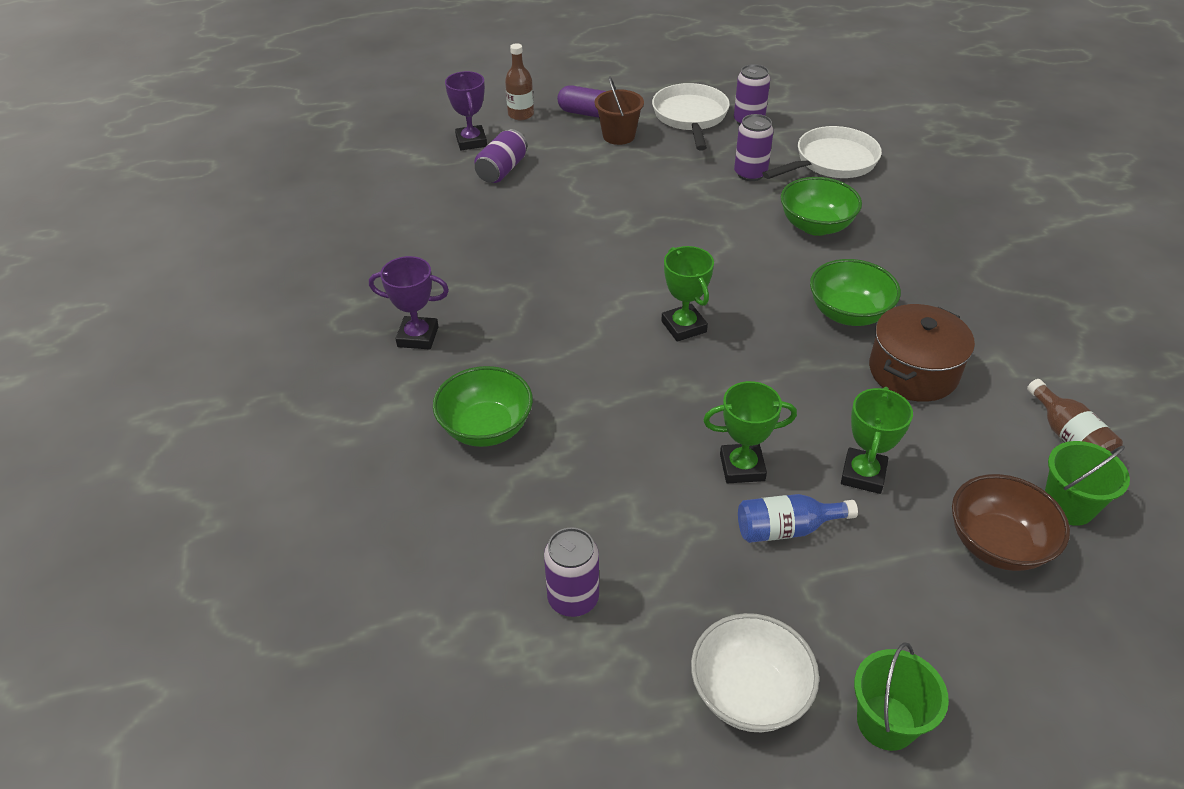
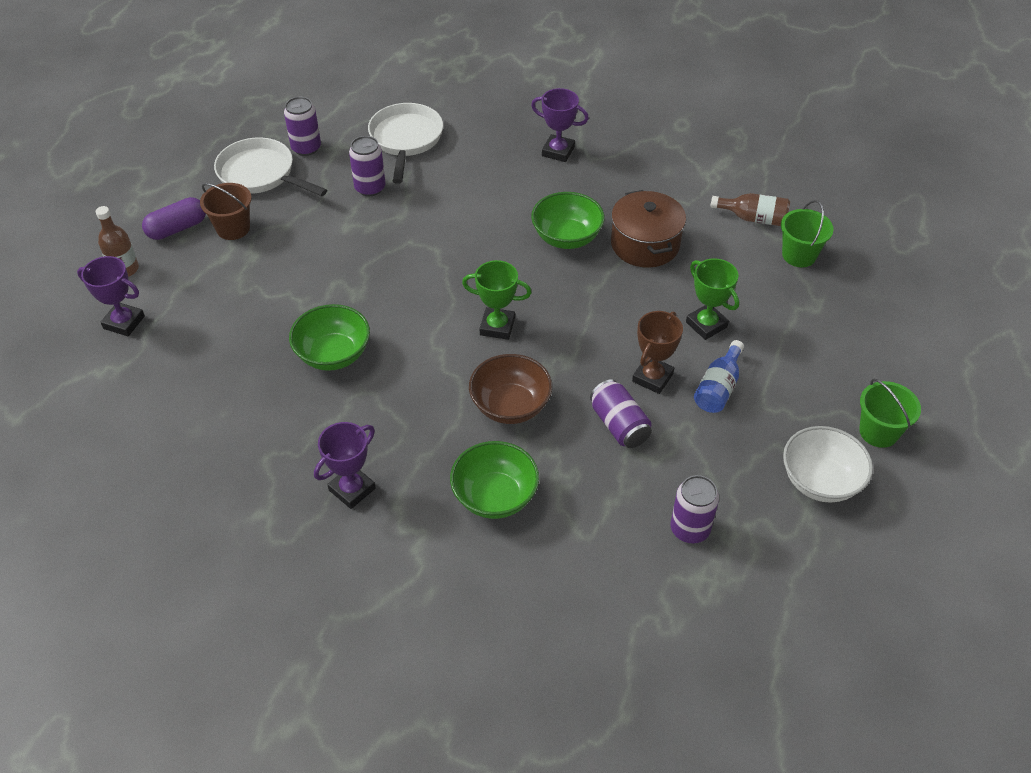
camera: 55 degrees left, 5 degrees up
(502, 170) = (192, 324): purple can -> purple can (619, 425)
(742, 467) = (652, 377): green trophy -> brown trophy
(816, 226) = (465, 194): green bowl -> green bowl (333, 354)
(951, 251) = (558, 151): none -> purple trophy
(997, 544) = (801, 303): brown bowl -> brown bowl (510, 406)

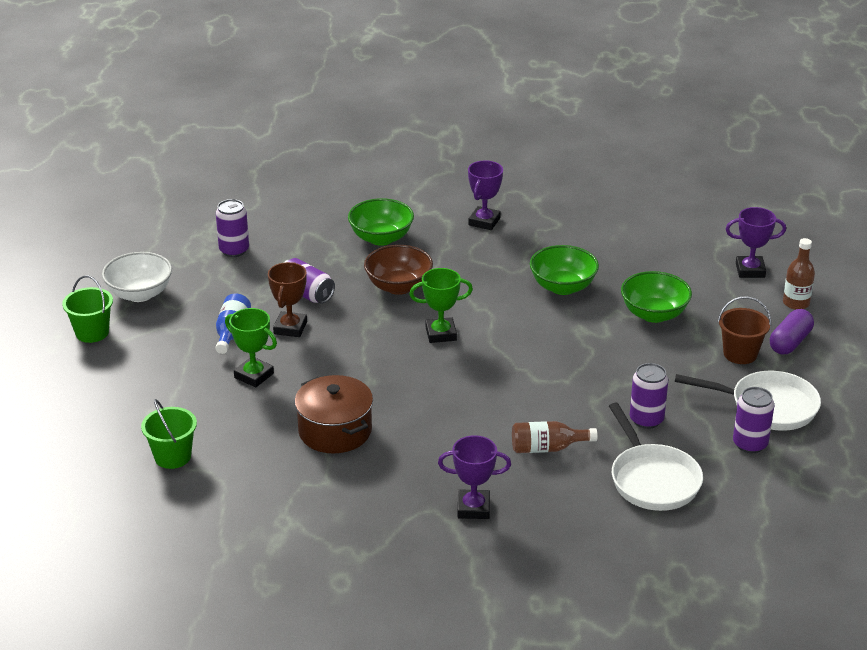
camera: 160 degrees right, 15 degrees down
(566, 237) = (417, 419): green bowl -> green bowl (654, 314)
(753, 218) = (227, 484): brown bottle -> brown bottle (547, 448)

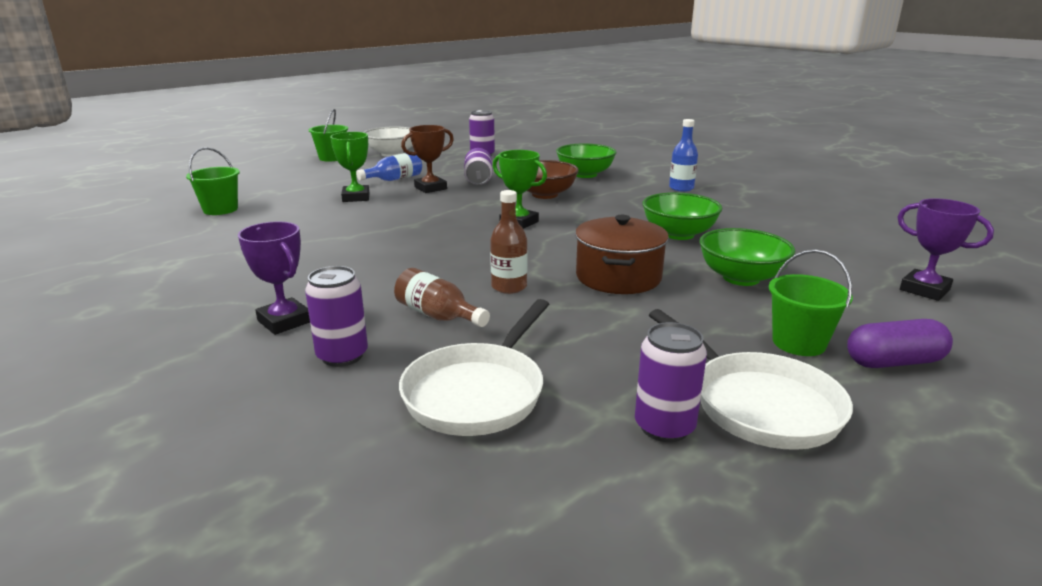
camera: 45 degrees right, 10 degrees down
(335, 431) = (326, 237): brown pot -> brown pot (618, 277)
(484, 221) = (681, 188): purple trophy -> blue bottle
(646, 420) = (577, 343): purple can -> purple can (342, 356)
(740, 354) = (798, 343): brown bucket -> green bucket
(796, 303) = (957, 334): brown bottle -> brown bottle (509, 287)

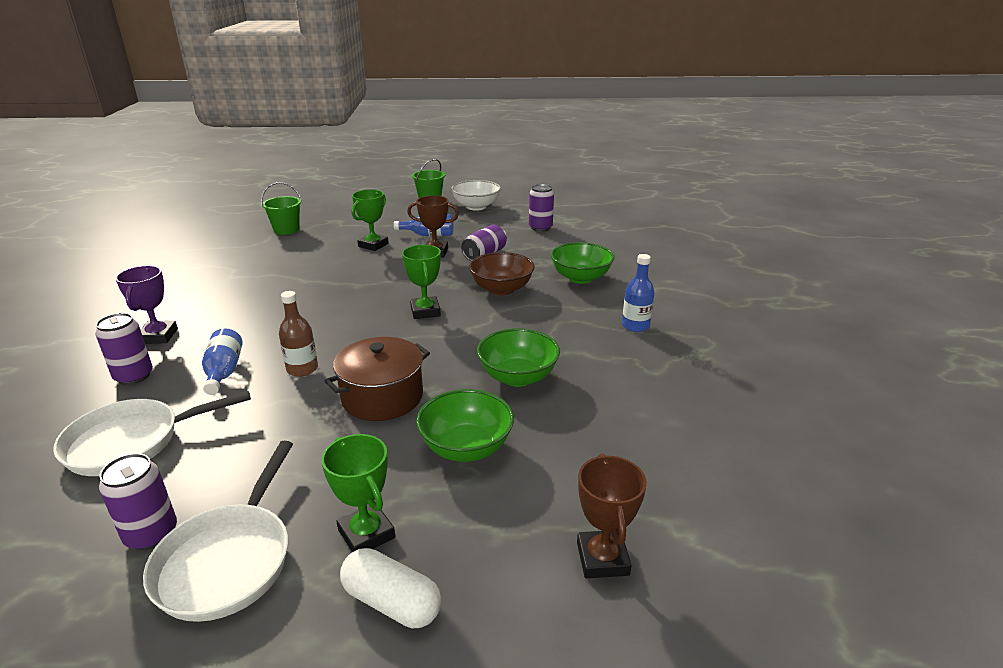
camera: 40 degrees right, 5 degrees up
(438, 316) = (224, 372): brown bottle -> blue bottle
(798, 343) = (366, 534): green bucket -> green trophy
(894, 362) = (391, 602): purple capsule -> white capsule
(924, 290) = (602, 558): purple trophy -> brown trophy

